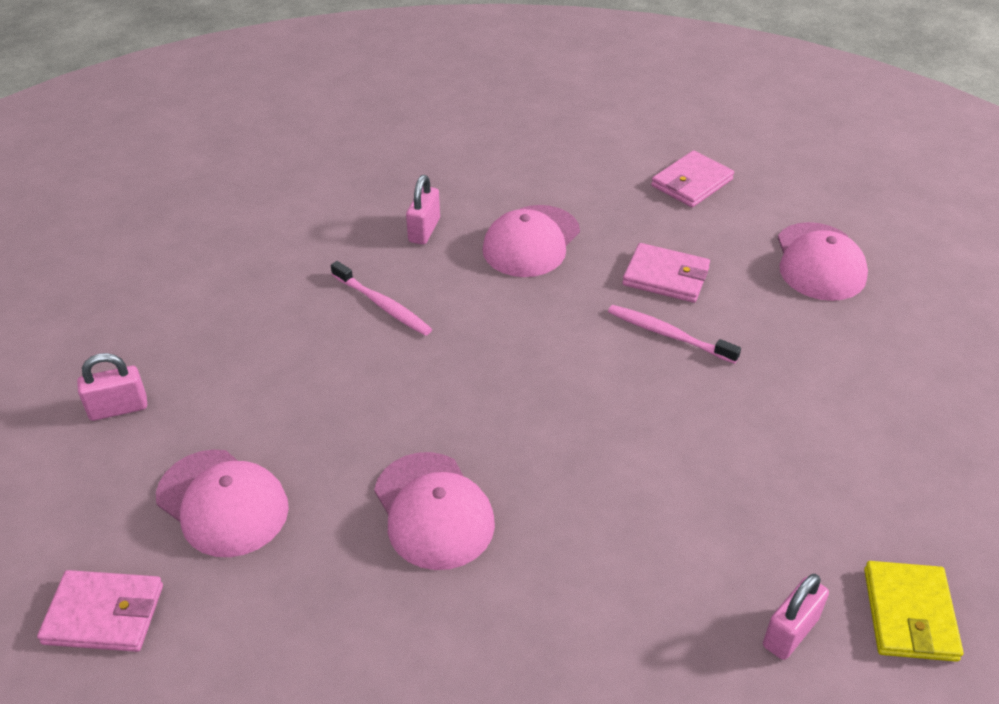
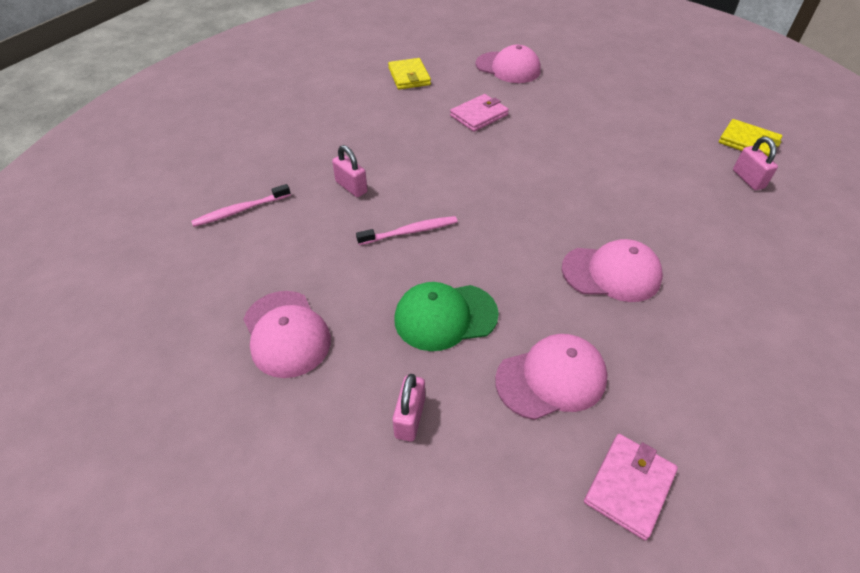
camera: 60 degrees left, 5 degrees up
(266, 384) = (445, 316): none -> green cap
(531, 241) = (405, 149): pink cap -> pink cap (286, 333)
(668, 335) = (525, 133): pink toothbrush -> pink toothbrush (240, 210)
(692, 183) = (409, 76): pink wallet -> yellow wallet

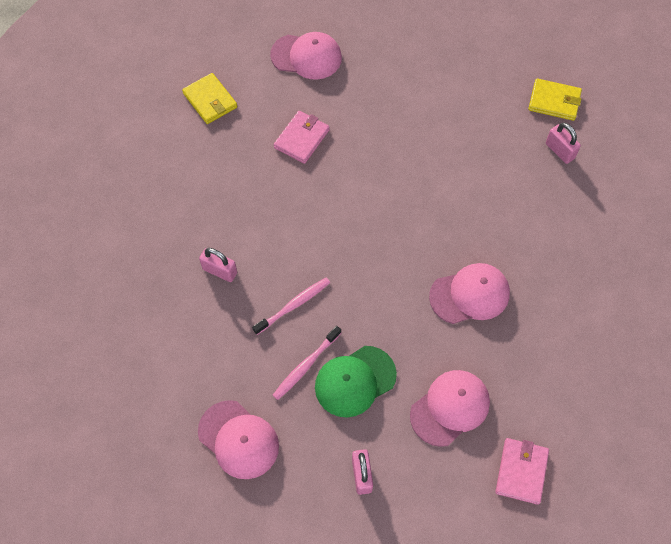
camera: 20 degrees left, 15 degrees up
(240, 210) = (132, 331): pink toothbrush -> pink toothbrush (306, 366)

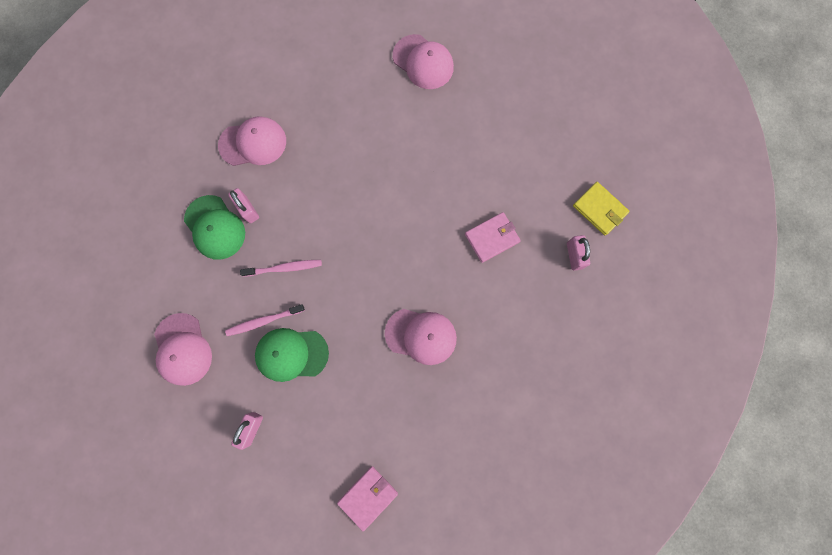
camera: 30 degrees right, 15 degrees up
(196, 305) = (215, 227): none -> green cap
(210, 100) = (325, 61): yellow wallet -> none
(301, 139) = (375, 133): pink wallet -> pink wallet (492, 238)
(450, 408) = (347, 416): pink cap -> pink cap (253, 143)

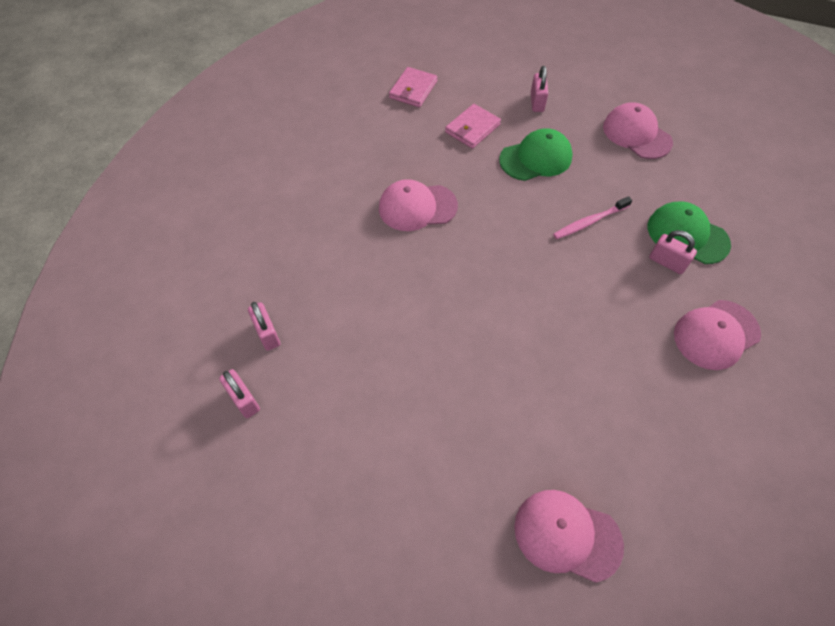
camera: 160 degrees right, 20 degrees down
(264, 321) = (579, 174): pink toothbrush -> none
(492, 238) = (374, 321): pink wallet -> pink wallet (472, 128)
(599, 209) = (244, 400): yellow wallet -> pink padlock

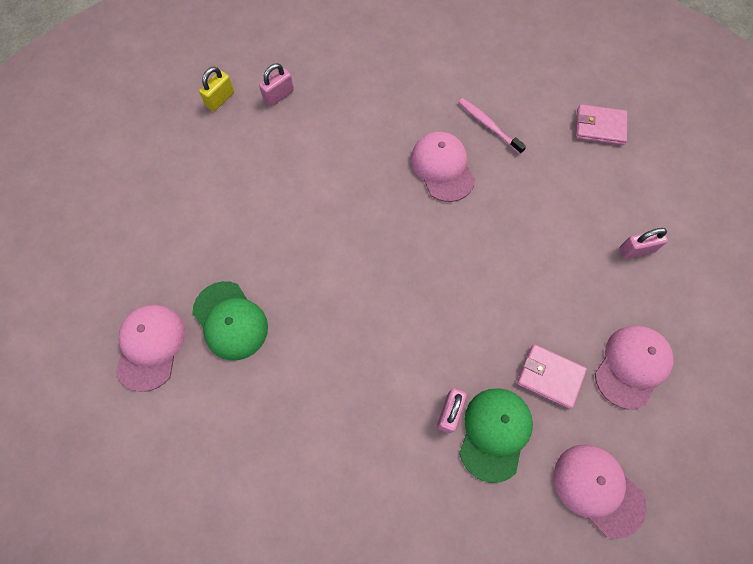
camera: 75 degrees right, 10 degrees up
(244, 400) = (220, 99): pink padlock -> yellow padlock
(472, 128) = (566, 193): pink wallet -> pink wallet (550, 376)
(536, 158) = (548, 262): green cap -> green cap (230, 320)
(589, 222) = (478, 328): pink toothbrush -> pink toothbrush (488, 125)
(716, 334) = (371, 468): pink cap -> pink cap (598, 489)

